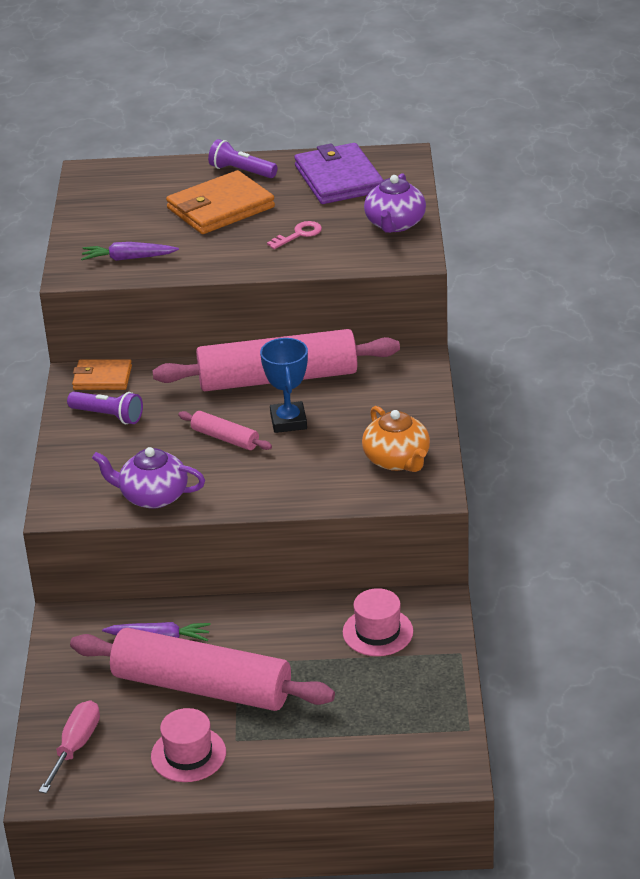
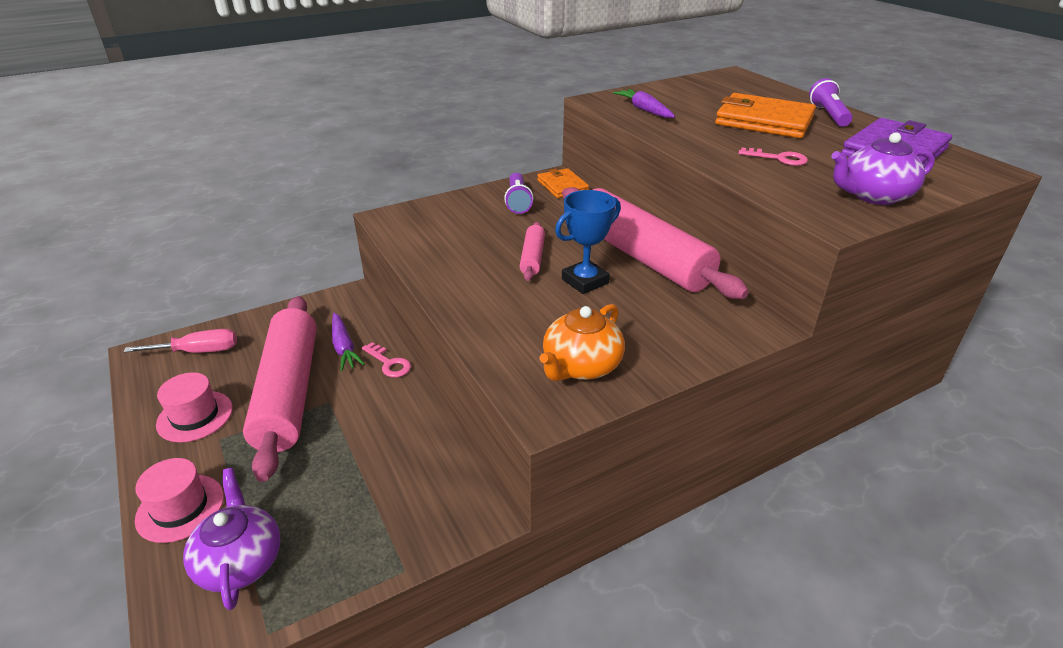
camera: 60 degrees right, 0 degrees up
(152, 496) = (428, 249): purple teapot -> purple teapot (240, 561)
(211, 613) = (389, 363): none -> pink key
(378, 632) = (410, 483): pink hat -> pink hat (180, 508)

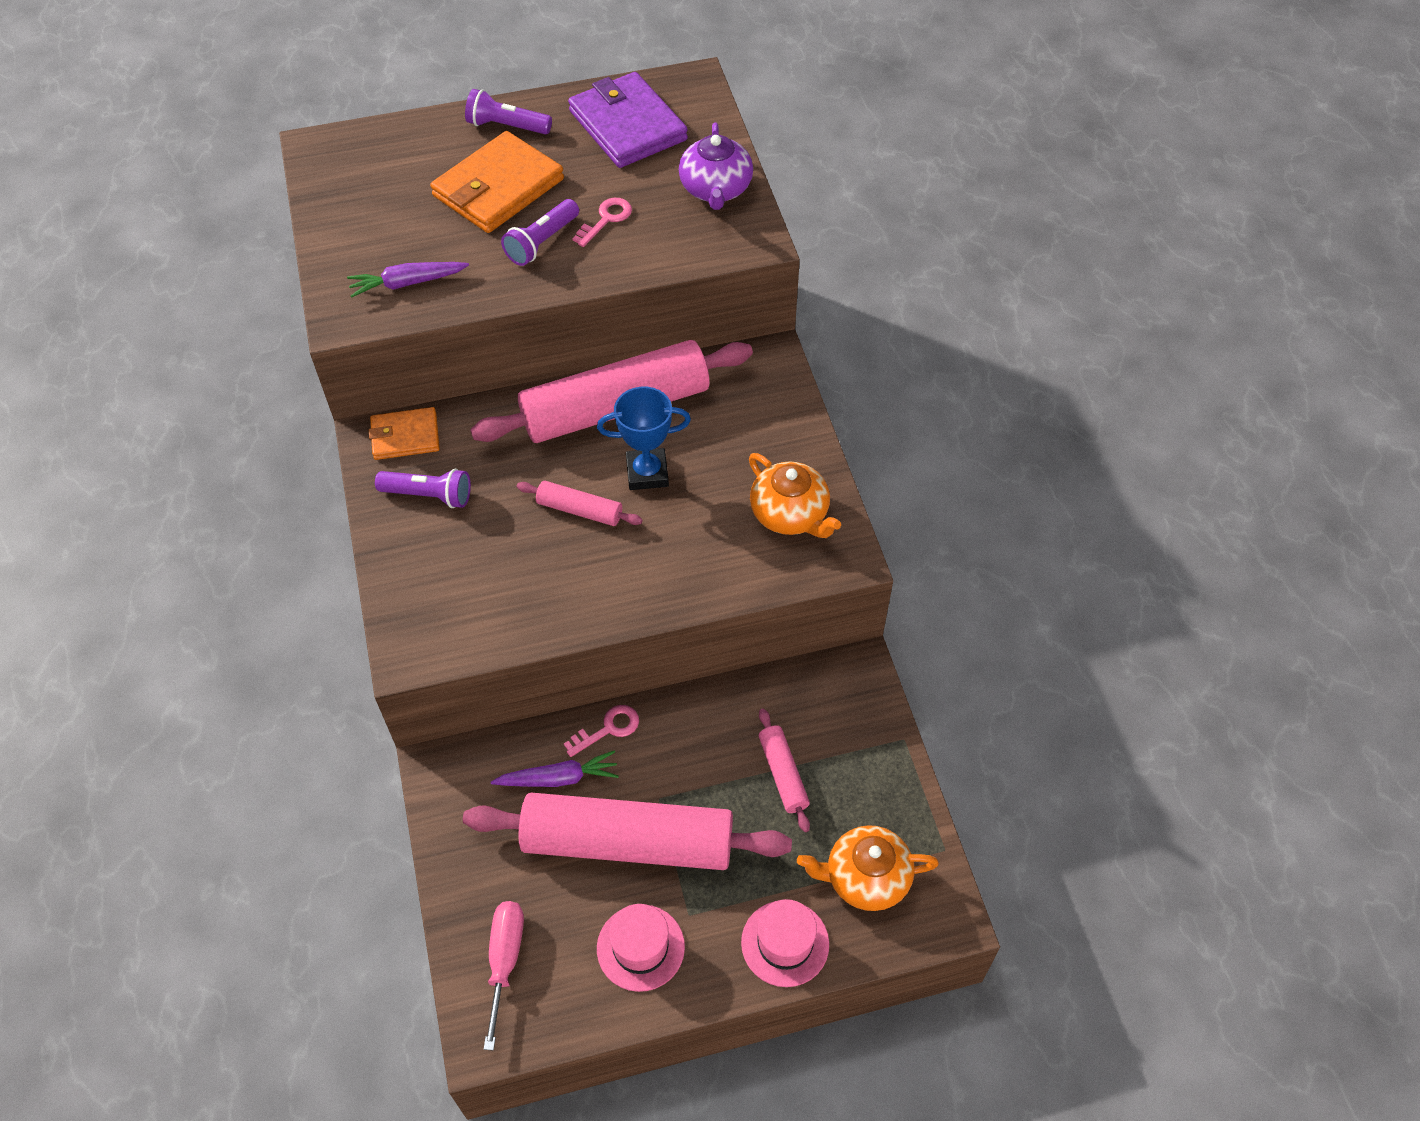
camera: 75 degrees left, 20 degrees up
(240, 561) = (865, 878): purple teapot -> orange teapot
(355, 476) = (783, 774): none -> pink rolling pin
(585, 281) = (647, 473): blue trophy -> blue trophy turned 75 degrees counterclockwise
(727, 141) = (542, 242): none -> purple flashlight

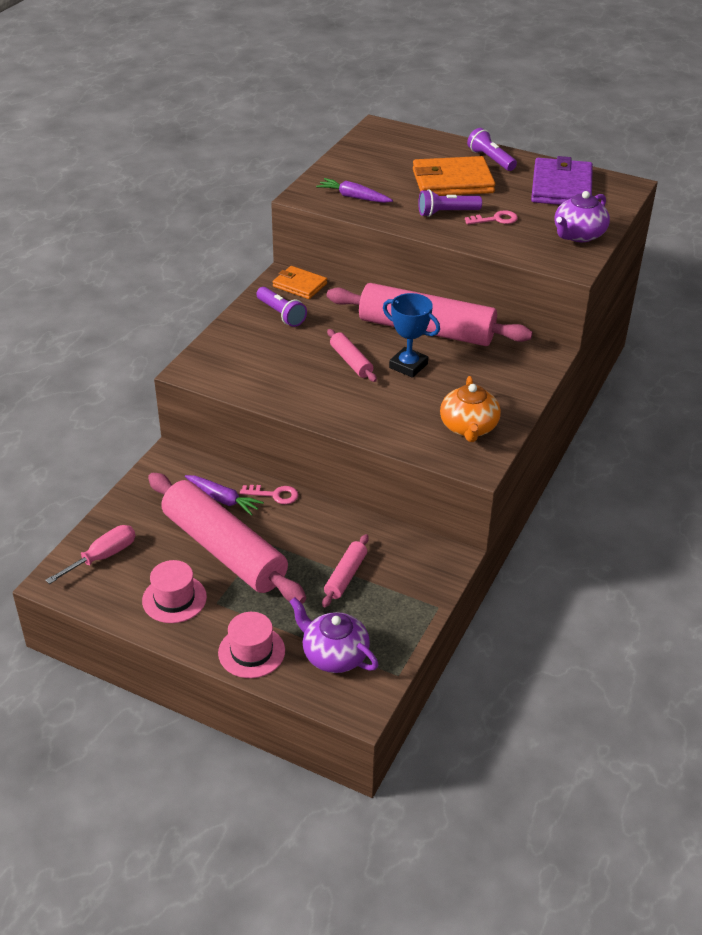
camera: 40 degrees right, 15 degrees down
(865, 878) = (334, 655): orange teapot -> purple teapot

